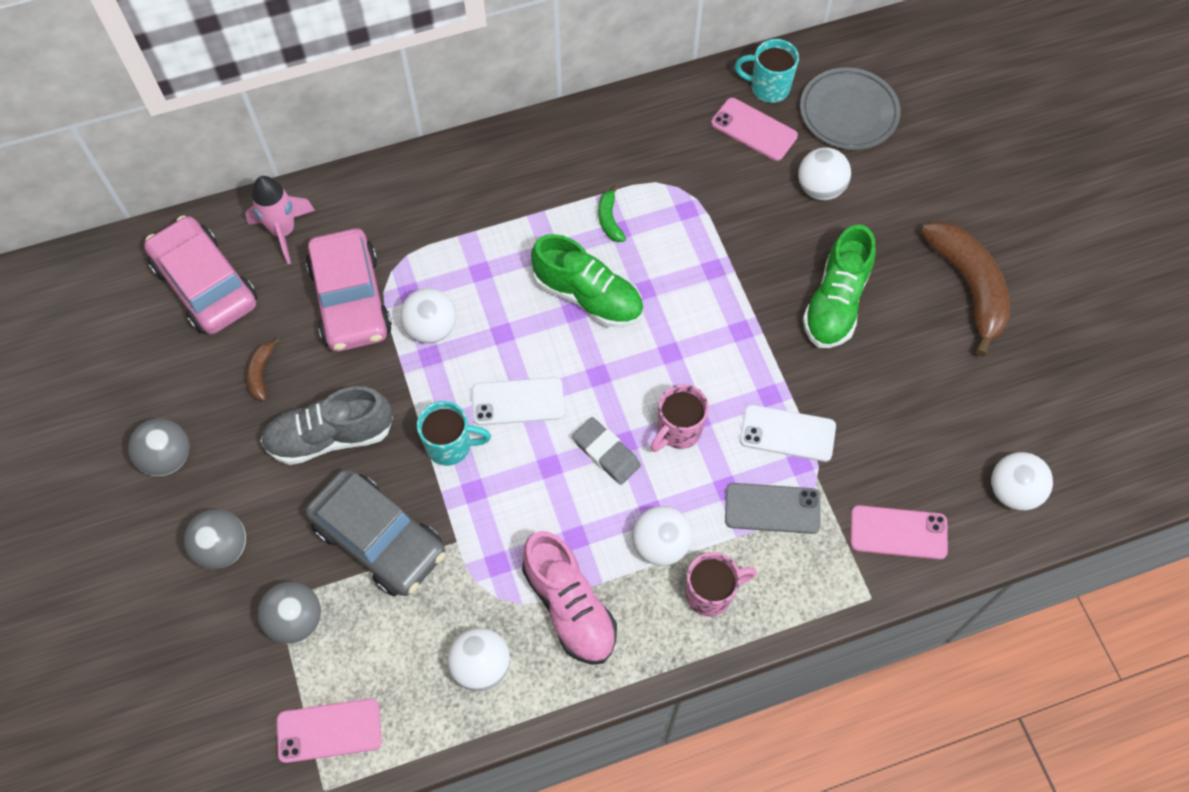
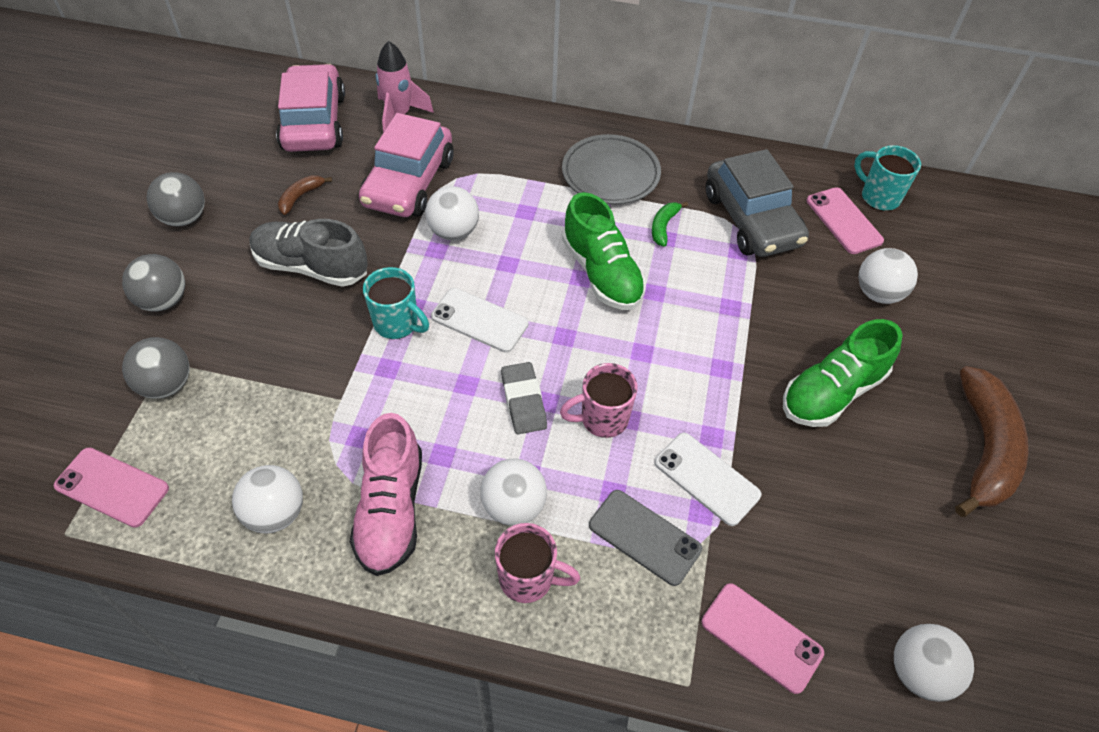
camera: 30 degrees right, 10 degrees down
(379, 539) = (282, 361): grey car -> grey car (751, 219)
(848, 113) = (945, 248): grey plate -> grey plate (610, 174)

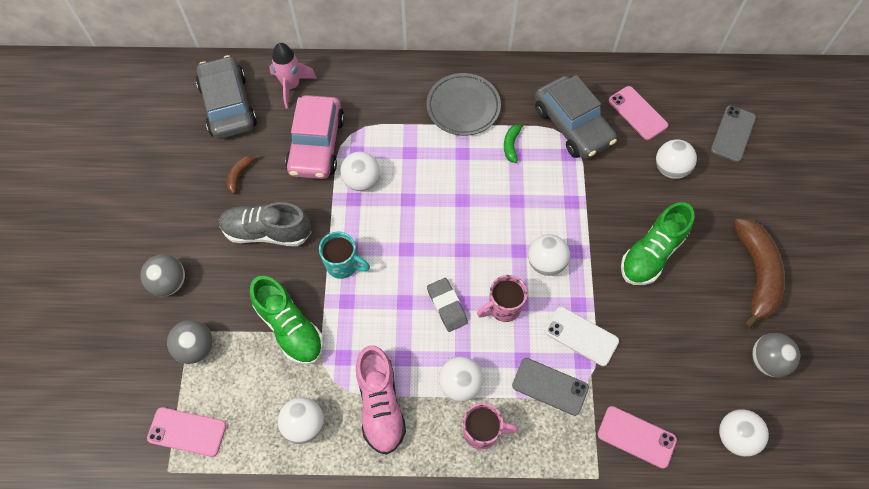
camera: 10 degrees left, 10 degrees up
(184, 218) = (159, 211): grey ball -> grey ball (767, 361)
(314, 122) = (228, 105): pink car -> grey car
(479, 320) = (400, 250): white phone -> none
(602, 273) = (476, 193): green shoe -> green shoe (290, 328)
(677, 375) = (546, 263): none -> white ball
(878, 197) = (659, 87): turquoise mug -> none
(974, 268) = (733, 134): none -> grey phone

